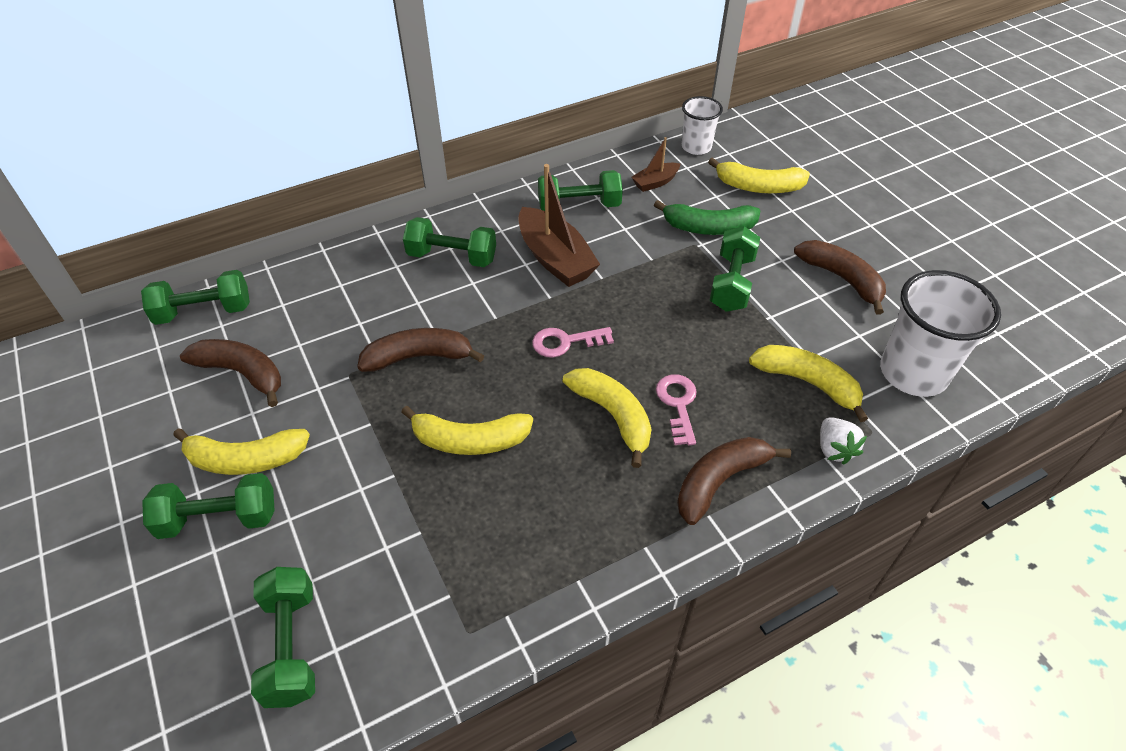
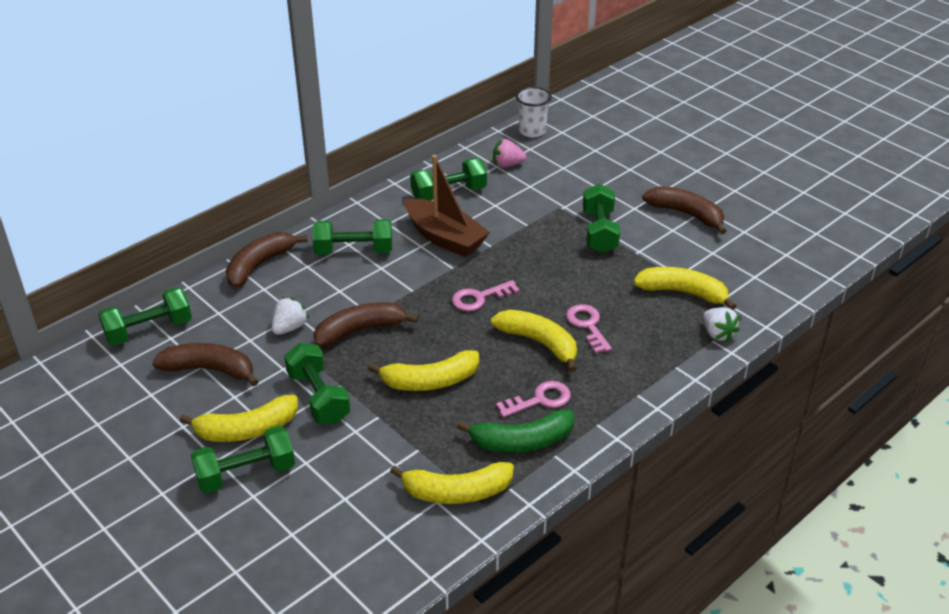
camera: 15 degrees left, 10 degrees down
(291, 646) = (350, 541): green dumbbell -> green dumbbell (318, 397)
(346, 338) = (289, 328): none -> white strawberry
(586, 495) = (540, 400): none -> pink key
(655, 182) = (507, 165): brown boat -> pink strawberry
(708, 228) = (566, 193): green banana -> green banana (522, 441)
(719, 481) = (638, 371): brown banana -> brown banana (259, 265)
(758, 187) = (596, 155): yellow banana -> yellow banana (457, 492)
(913, 373) = (760, 271): white cup -> none

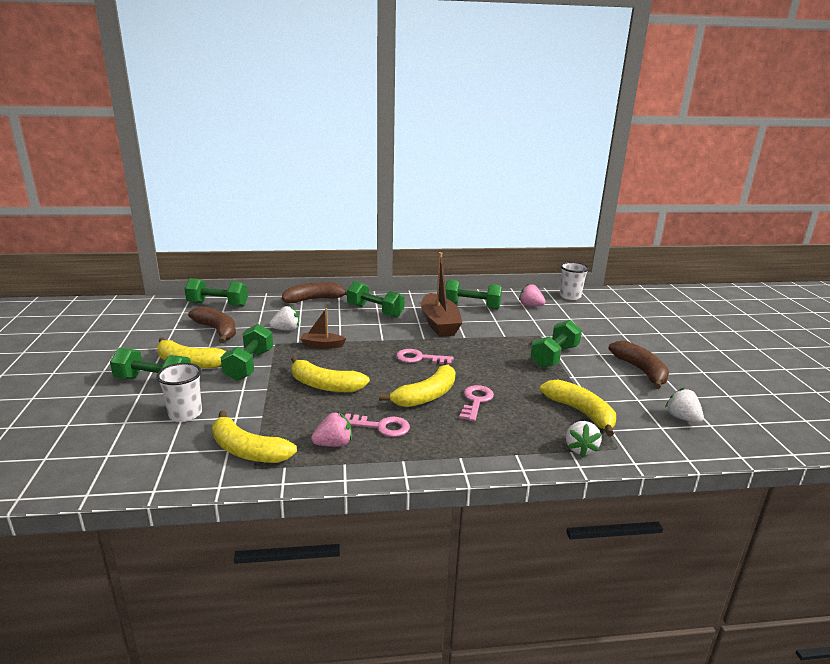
camera: 35 degrees right, 15 degrees down
(340, 490) = (185, 414): none -> white cup
(360, 330) = (322, 345): brown banana -> brown boat
(522, 441) = (333, 444): green banana -> pink strawberry
(539, 343) = (426, 396): yellow banana -> yellow banana turned 60 degrees clockwise
(761, 257) = (682, 418): none -> white strawberry

